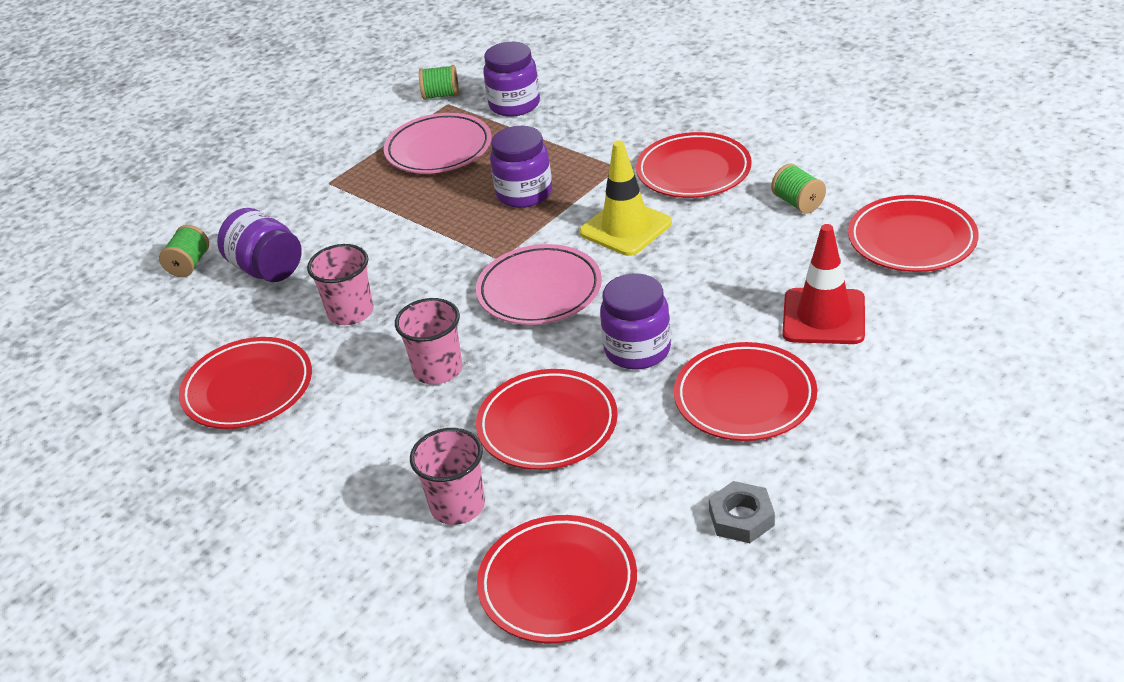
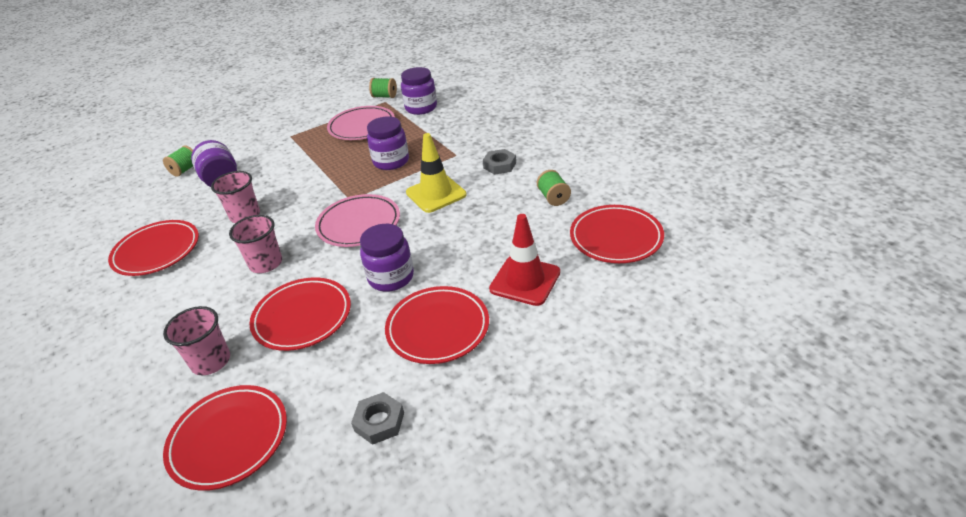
camera: 15 degrees right, 0 degrees up
(693, 171) = (499, 165): red plate -> grey nut

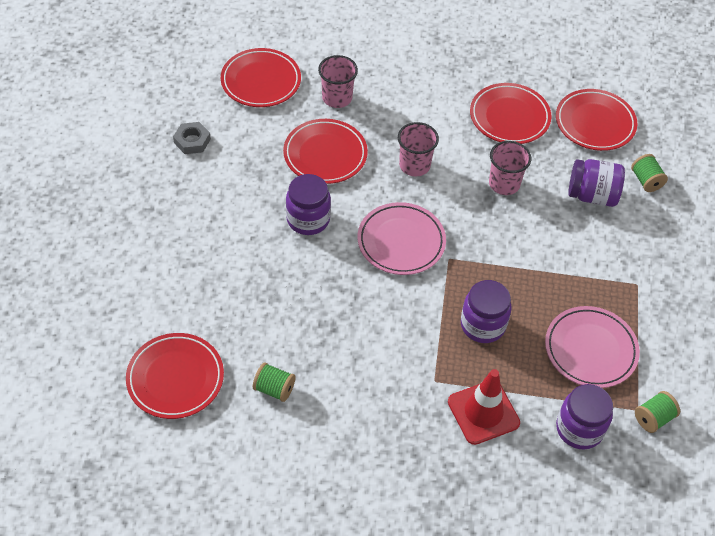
camera: 125 degrees right, 15 degrees up
(436, 194) = (384, 317): yellow traffic cone -> none
(438, 328) = (226, 209): red plate -> red plate (595, 123)
(499, 165) = (373, 396): grey nut -> none
(525, 281) = (207, 285): red traffic cone -> red traffic cone (483, 412)

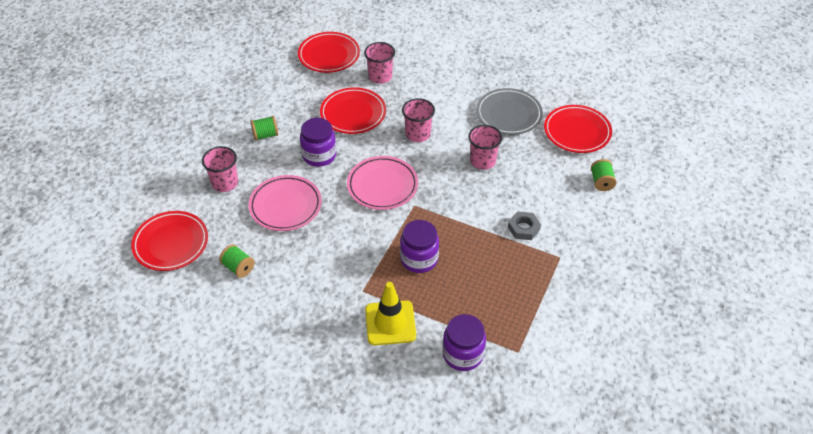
camera: 20 degrees right, 5 degrees down
(192, 141) = (260, 86): grey nut -> grey nut (523, 228)
(207, 282) = (225, 183): none -> pink cup
(483, 412) = (390, 323): red traffic cone -> yellow traffic cone
(509, 117) = (508, 114): red plate -> grey plate
(590, 349) = (498, 297): pink plate -> pink plate (285, 206)
(592, 195) = (551, 184): purple jar -> none
(653, 418) = (529, 362): green spool -> green spool (265, 135)

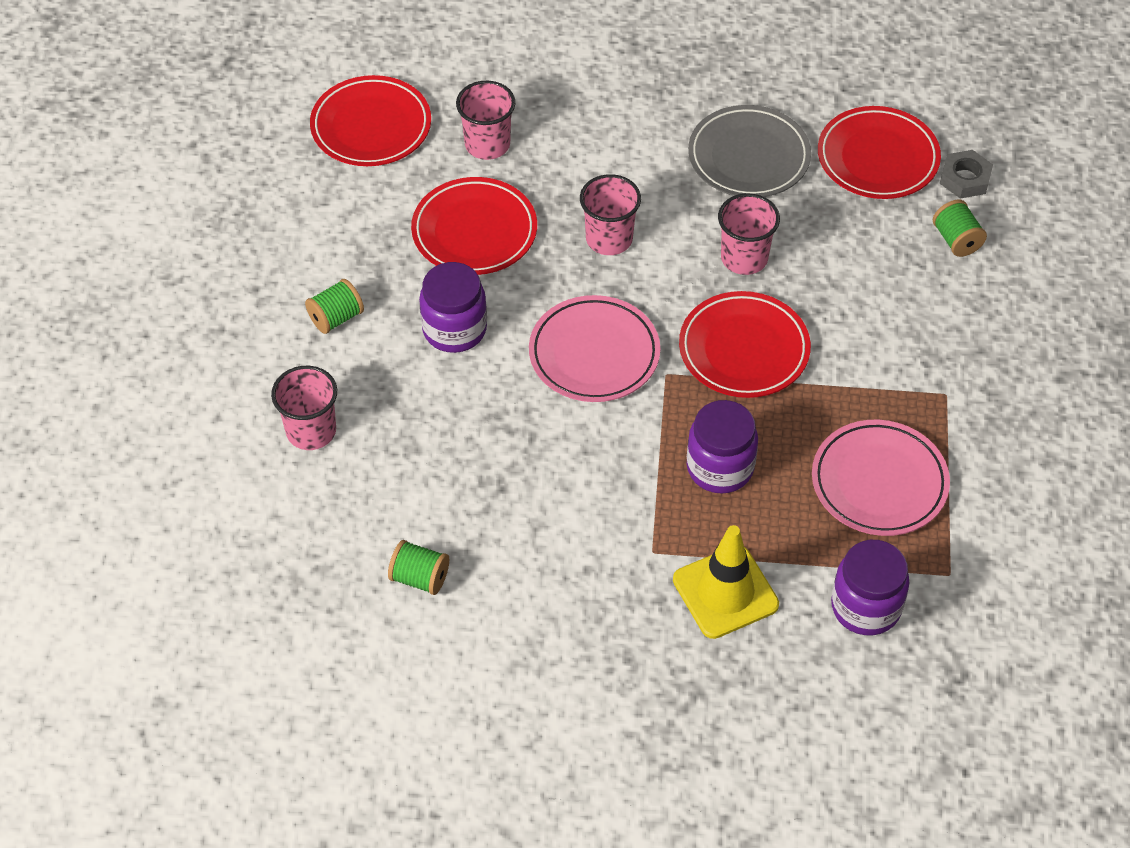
camera: 20 degrees left, 5 degrees up
(171, 243) = (275, 572): red plate -> red plate (744, 349)
(285, 206) = (443, 441): pink plate -> pink plate (879, 482)
(523, 228) = (866, 360): grey nut -> grey nut (965, 179)

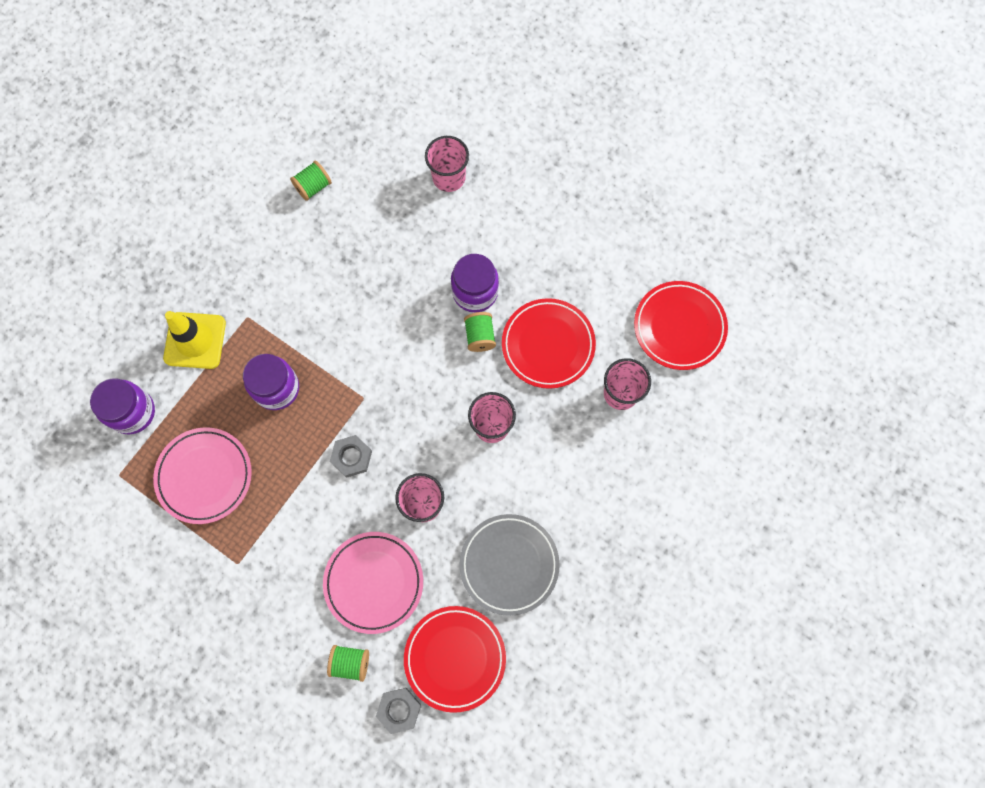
camera: 120 degrees right, 20 degrees up
(336, 318) = (525, 229): green spool -> green spool (480, 336)
(594, 354) = (405, 364): pink plate -> pink plate (374, 582)
(744, 349) = (351, 457): red plate -> grey nut

